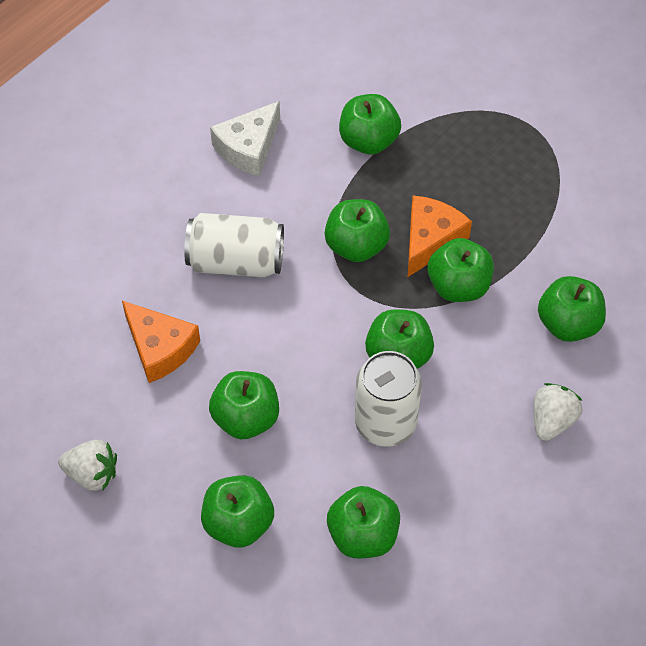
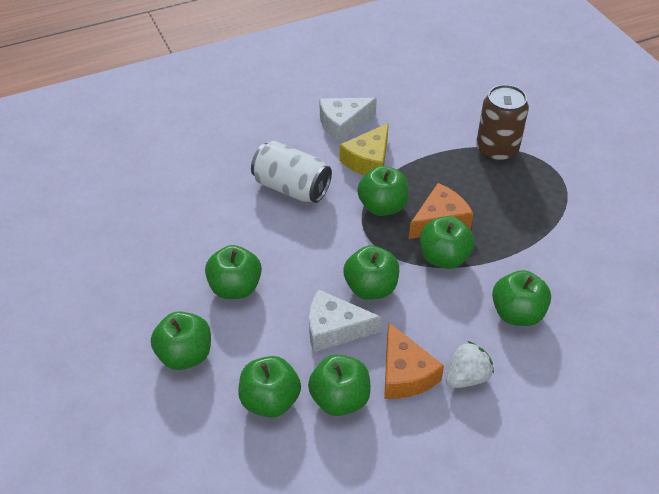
camera: 25 degrees right, 10 degrees down
(92, 474) = (108, 283): white strawberry -> none
(160, 348) = (205, 222): orange cheese -> orange cheese (405, 373)
(306, 188) = (368, 160): none -> yellow cheese
(368, 141) = (430, 146): green apple -> green apple (340, 399)
(385, 423) = (334, 329): white can -> white cheese
(448, 118) = (496, 150): none -> brown can

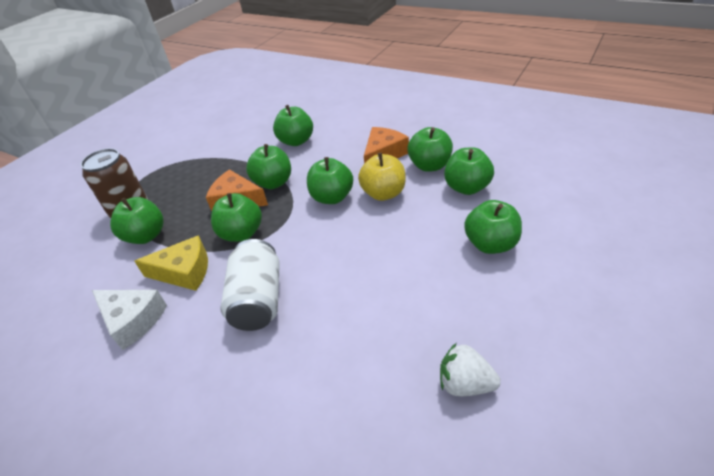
camera: 120 degrees left, 5 degrees down
(235, 288) = (404, 260): green apple -> green apple (146, 236)
(334, 329) = (383, 193): white cheese -> yellow apple
(467, 377) = (361, 137): white strawberry -> white strawberry (465, 384)

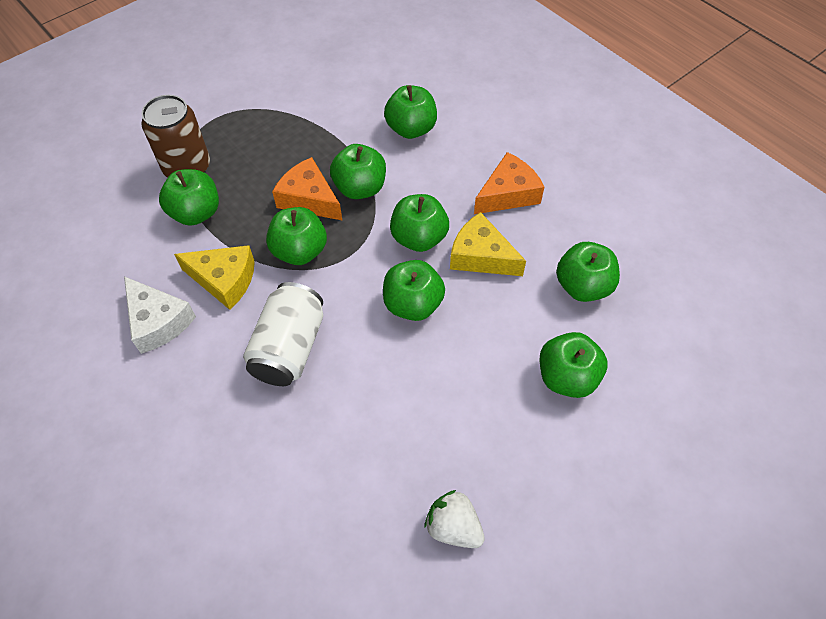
camera: 15 degrees right, 15 degrees up
(383, 193) = (481, 256): yellow apple -> yellow cheese
(430, 165) = (556, 234): green apple -> green apple (413, 304)

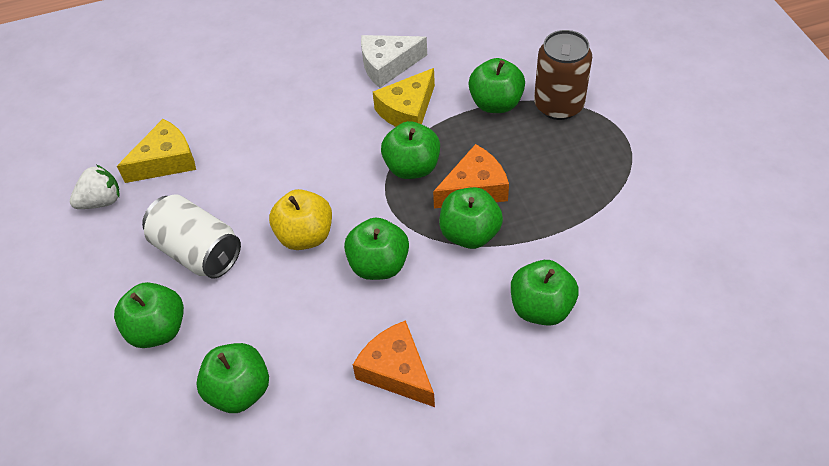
camera: 115 degrees right, 5 degrees down
(289, 348) = (314, 139): white can -> white can (197, 252)
(413, 304) = (305, 236): green apple -> yellow apple
(481, 256) = (328, 311): yellow cheese -> yellow cheese (166, 161)
(508, 194) = (396, 371): orange cheese -> orange cheese turned 150 degrees clockwise

